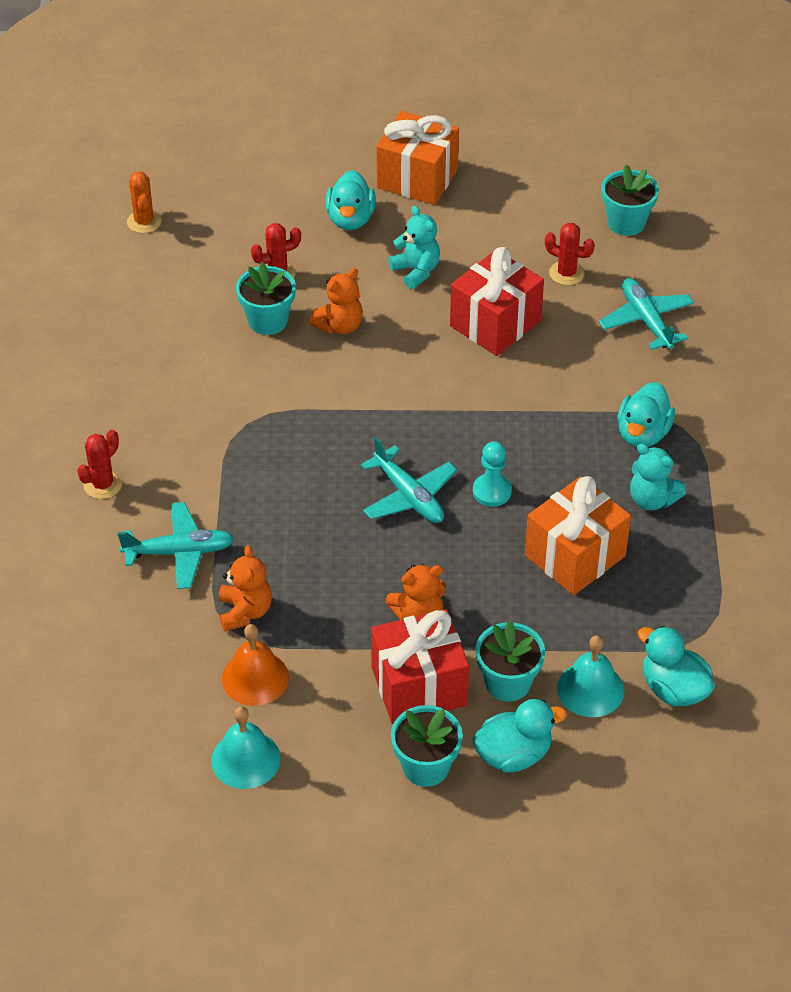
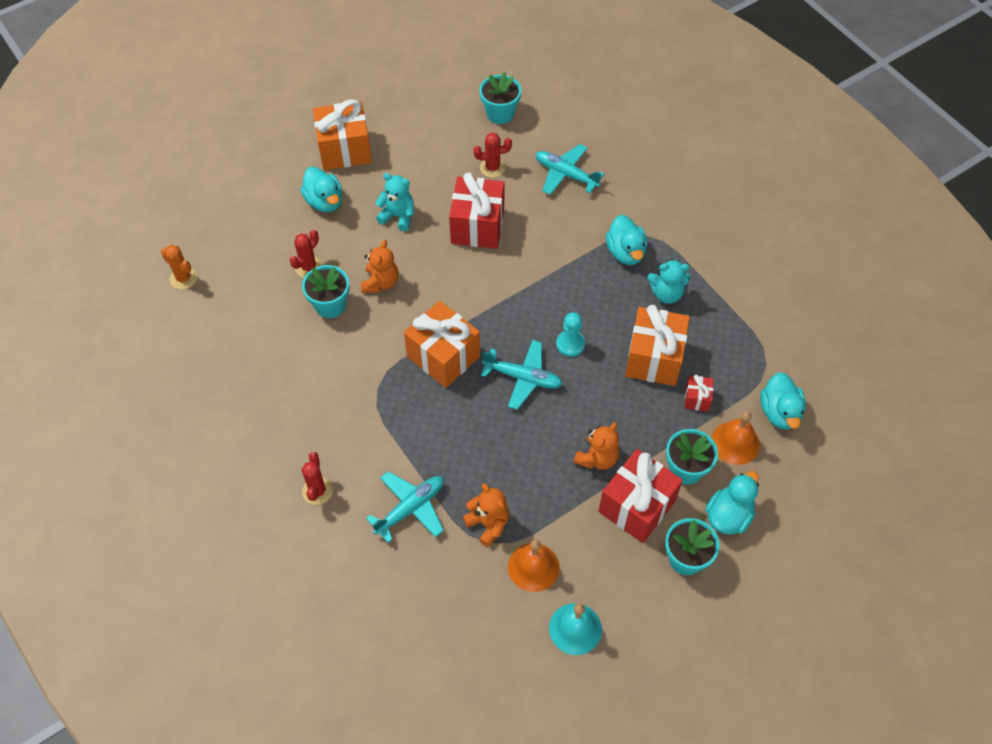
camera: 35 degrees left, 10 degrees up
(342, 430) = (443, 356): none -> orange gift
(587, 622) = (697, 399): none -> red gift
(590, 689) = (735, 443): turquoise bell -> orange bell
(673, 689) = (779, 412): turquoise duck -> turquoise duck turned 105 degrees counterclockwise

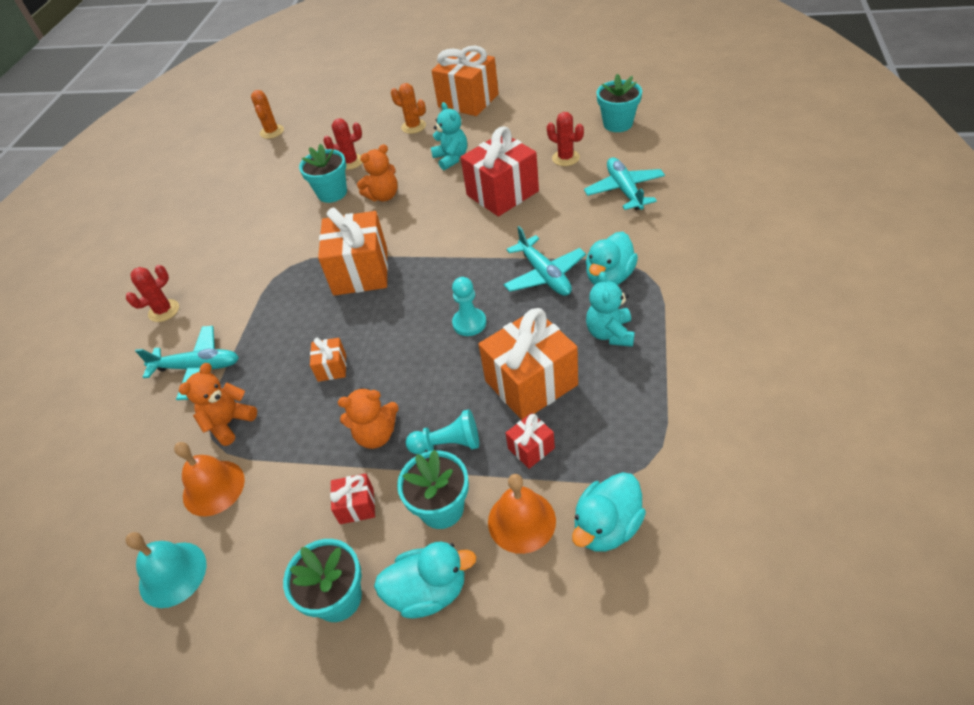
camera: 50 degrees right, 10 degrees down
(325, 201) = (413, 126): turquoise duck -> orange cactus
(488, 524) = (229, 423): orange teddy bear -> orange teddy bear turned 150 degrees counterclockwise
(513, 438) = (332, 367): none -> orange gift
(523, 378) = (398, 325): turquoise plane -> turquoise plane (544, 275)
(637, 506) = (356, 506): red gift -> red gift, size x0.47
(647, 431) = (448, 444): none -> turquoise pawn
(666, 293) = (610, 333): turquoise teddy bear -> turquoise teddy bear turned 45 degrees clockwise

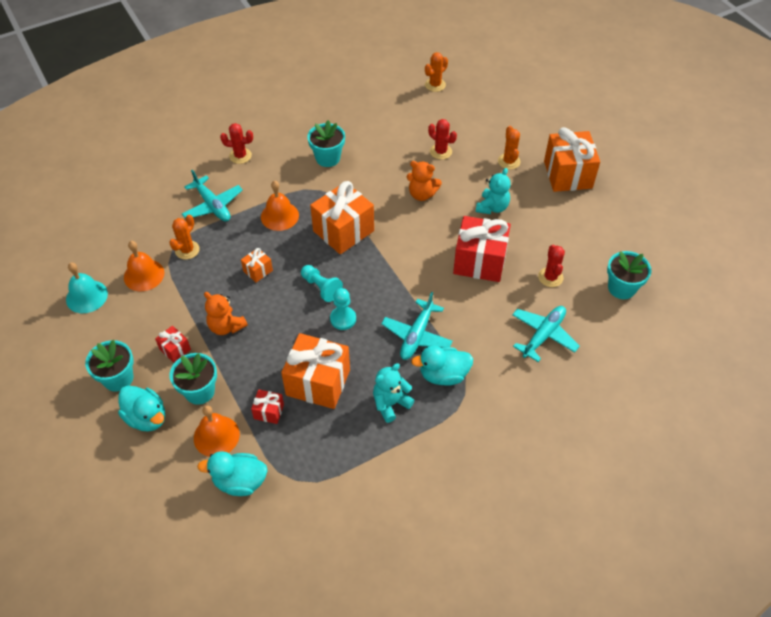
camera: 45 degrees right, 5 degrees up
(229, 423) = (187, 250): orange teddy bear -> orange cactus
(282, 314) = (279, 216): none -> orange bell
(332, 193) = (402, 164): turquoise flower pot -> turquoise flower pot (328, 158)
(448, 444) = (244, 367): turquoise pawn -> turquoise pawn (321, 287)

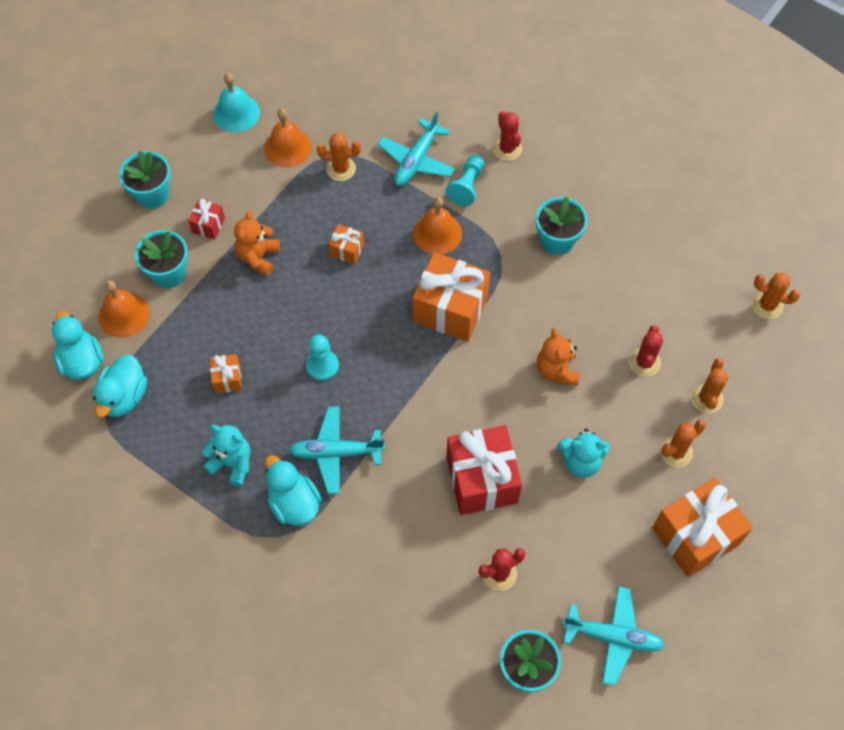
camera: 65 degrees right, 10 degrees up
(147, 417) = (119, 243): turquoise duck -> turquoise duck (124, 397)
(269, 411) = (172, 348): red gift -> none
(318, 382) = (227, 379): orange gift -> orange gift, size x0.47
(321, 287) = (355, 324): turquoise pawn -> turquoise pawn (467, 186)
(481, 134) = (707, 399): none -> orange cactus
(543, 335) = (403, 596): turquoise plane -> turquoise plane (613, 637)

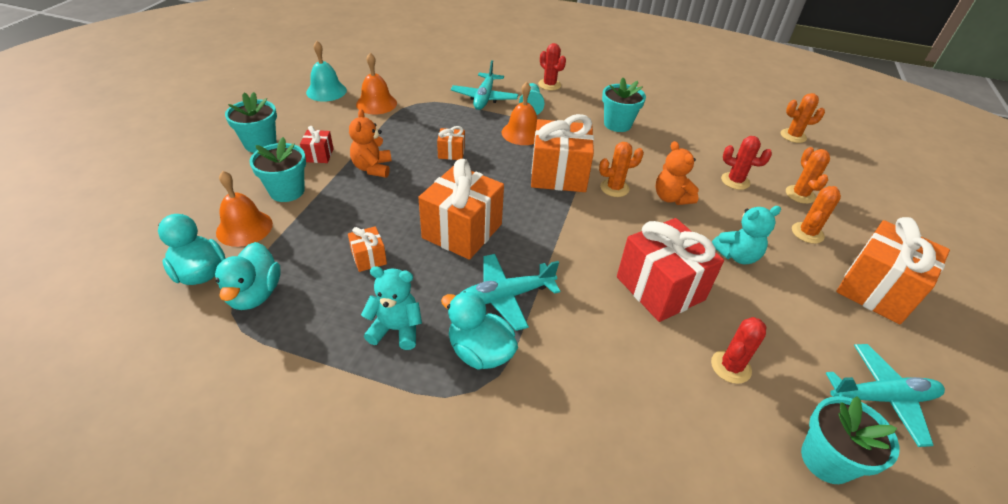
camera: 20 degrees left, 20 degrees down
(322, 366) = (462, 231): turquoise pawn -> orange gift
(341, 169) = (425, 109): orange cactus -> orange cactus (614, 188)
(644, 362) = (735, 181): red cactus -> red cactus turned 60 degrees counterclockwise

